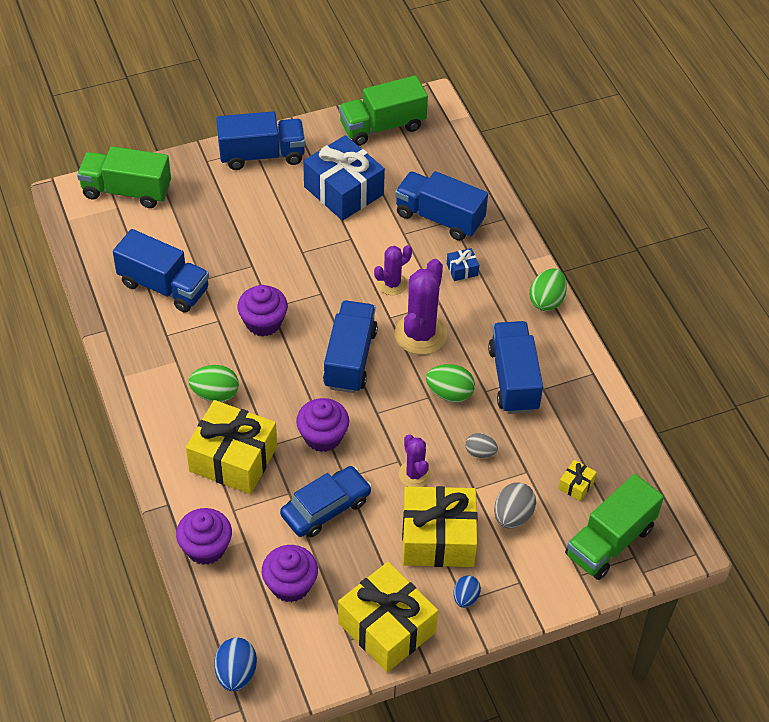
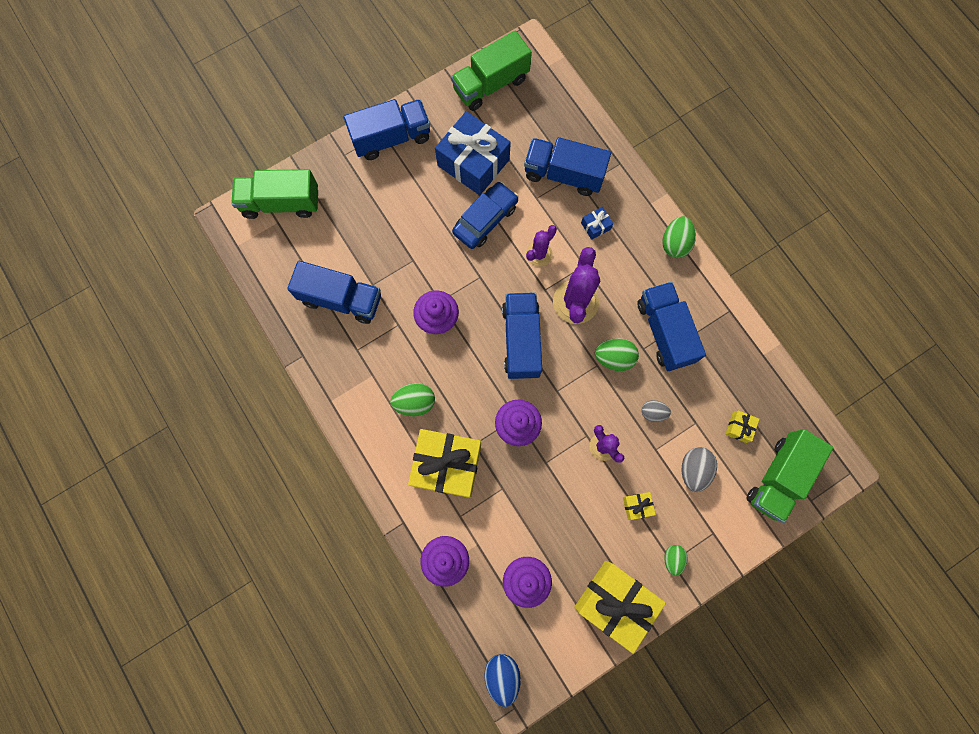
camera: 10 degrees left, 25 degrees up
(326, 508) = (537, 497): blue car -> blue car (485, 219)
(438, 538) = (637, 506): yellow gift -> yellow gift, size x0.41
(465, 598) = (672, 559): blue egg -> green egg

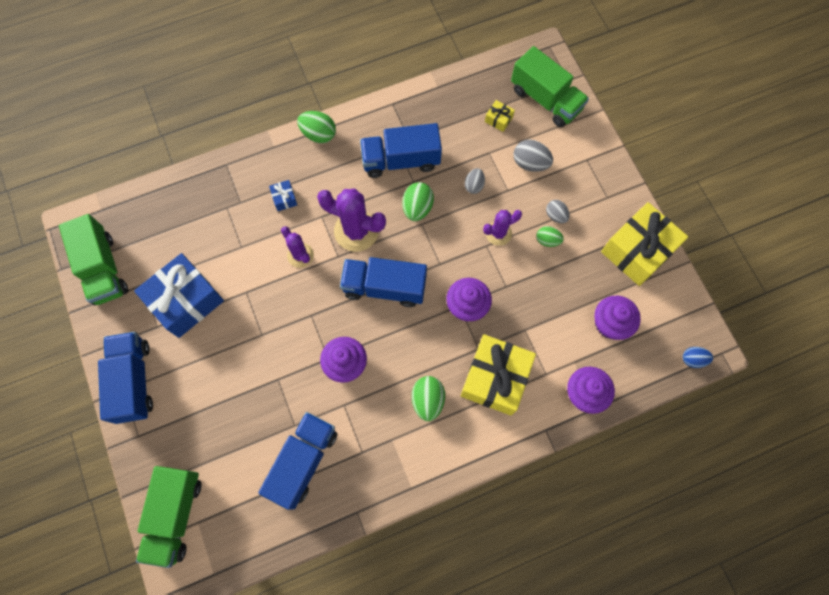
camera: 80 degrees left, 5 degrees down
(485, 219) = (251, 299): blue car -> none
(502, 675) = (693, 359): blue egg -> blue egg, size x0.65
(563, 174) = (223, 217): blue truck -> none
(637, 506) = (555, 215): yellow gift -> grey egg
(672, 559) = (605, 196): green egg -> green egg (547, 240)

